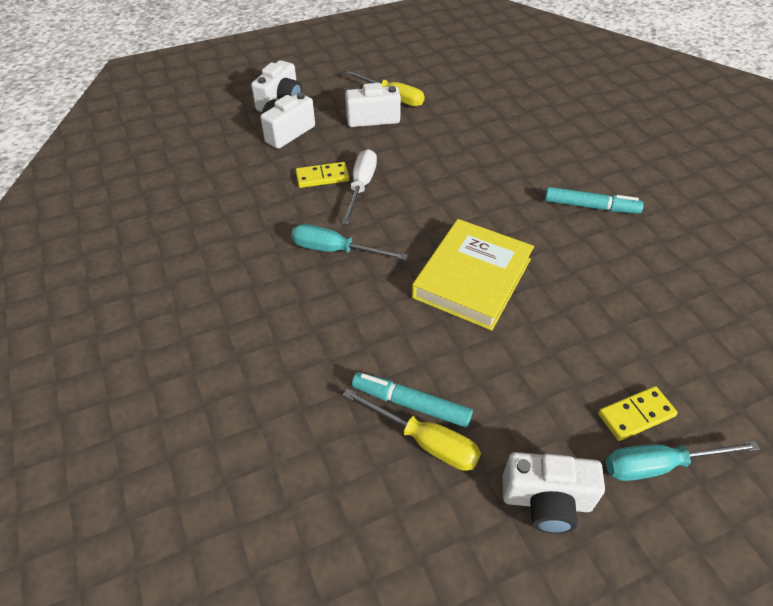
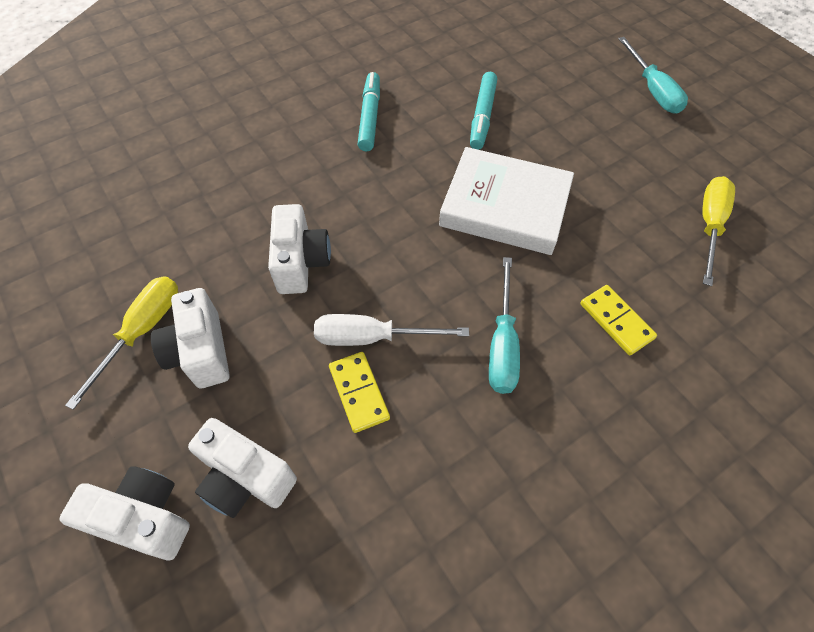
camera: 100 degrees left, 10 degrees up
(411, 404) = (678, 240): turquoise marker -> turquoise marker (482, 116)
(472, 278) = (505, 206): yellow book -> white book
(546, 501) = (716, 149): white camera -> white camera (301, 262)
(636, 415) = (615, 99): yellow domino -> yellow domino (616, 321)

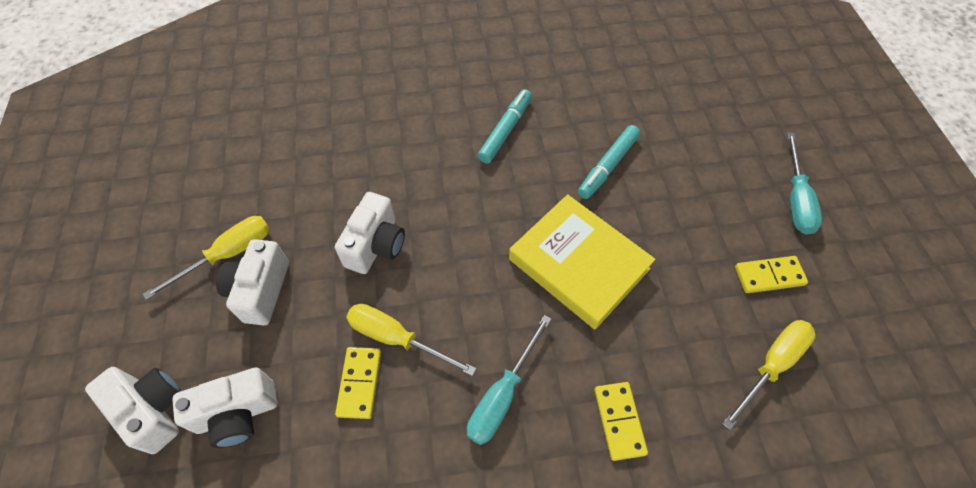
camera: 25 degrees right, 0 degrees up
(246, 478) = (237, 414): white camera -> white camera turned 75 degrees counterclockwise
(372, 337) = (396, 338): white screwdriver -> yellow screwdriver
(505, 206) = (578, 264): white book -> yellow book
(667, 157) = (769, 276): none -> yellow domino

